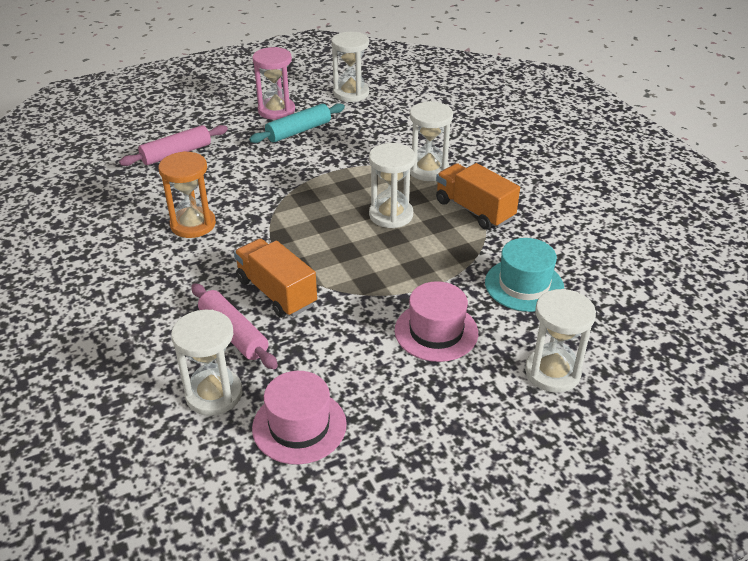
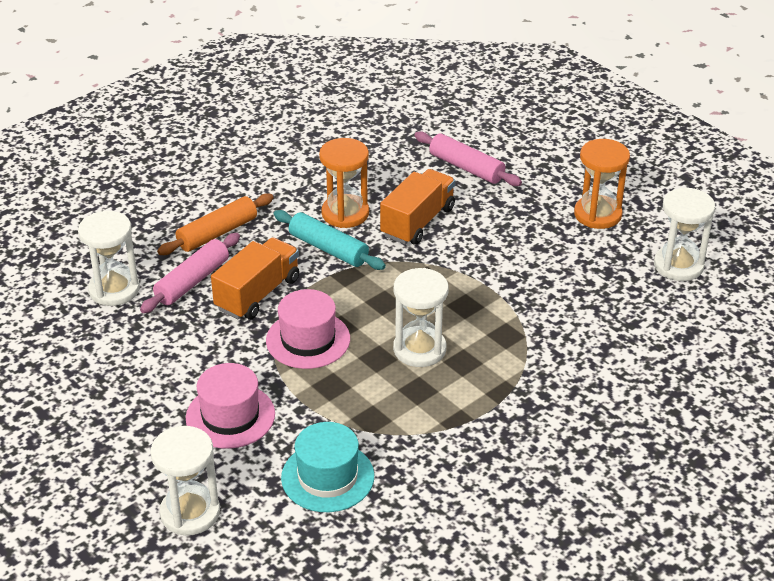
camera: 75 degrees right, 0 degrees up
(168, 307) = (217, 233): none -> orange rolling pin
(276, 110) = (597, 214): pink hourglass -> orange hourglass
(298, 131) = (560, 242): turquoise rolling pin -> turquoise rolling pin (328, 249)
(299, 426) = (86, 348): pink hat -> pink hat (308, 340)
(428, 170) = (528, 365): white hourglass -> none
(474, 210) = (459, 417): orange truck -> orange truck (418, 222)

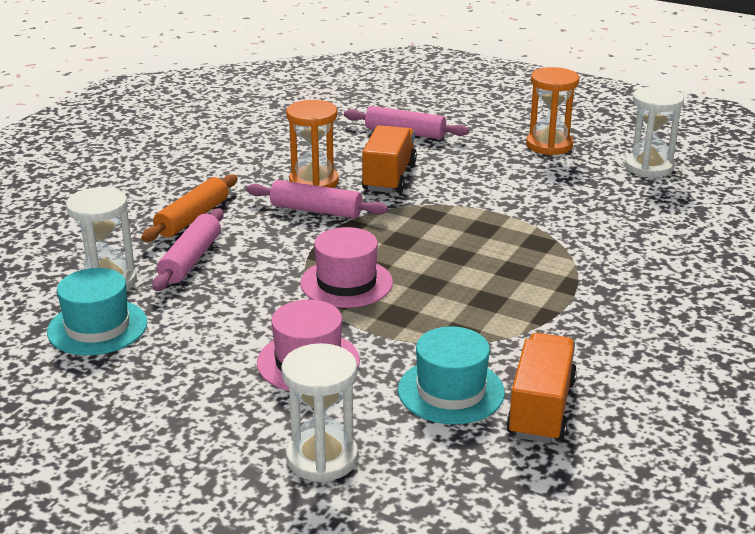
camera: 20 degrees left, 10 degrees down
(84, 337) = (97, 327): none -> turquoise hat
(258, 294) = (268, 257): orange truck -> orange truck (541, 409)
(328, 249) = (316, 210): turquoise rolling pin -> pink rolling pin
(419, 349) = (464, 269): white hourglass -> none

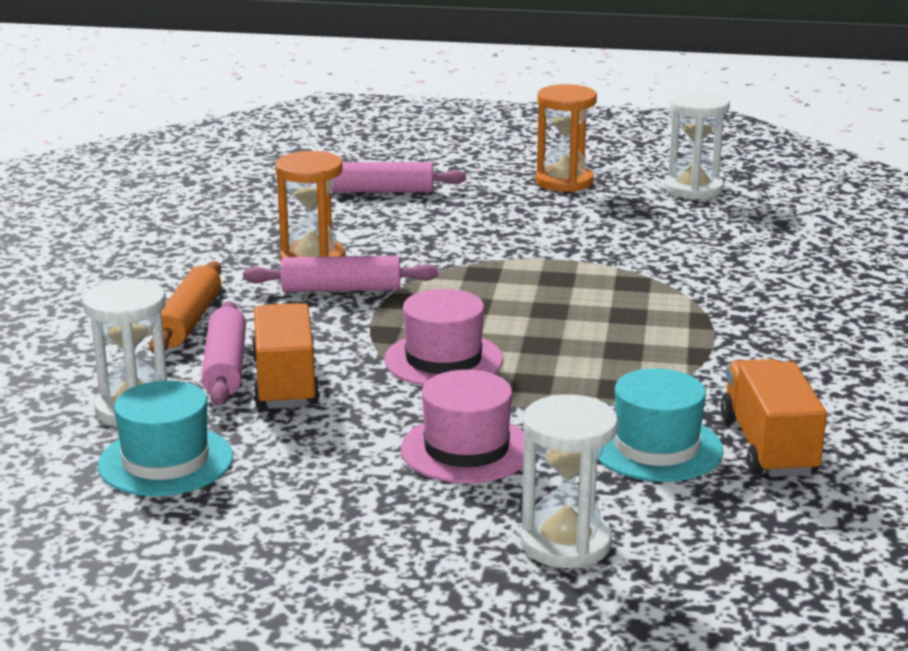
camera: 20 degrees left, 5 degrees down
(389, 177) = (402, 240): orange truck -> orange truck (285, 382)

